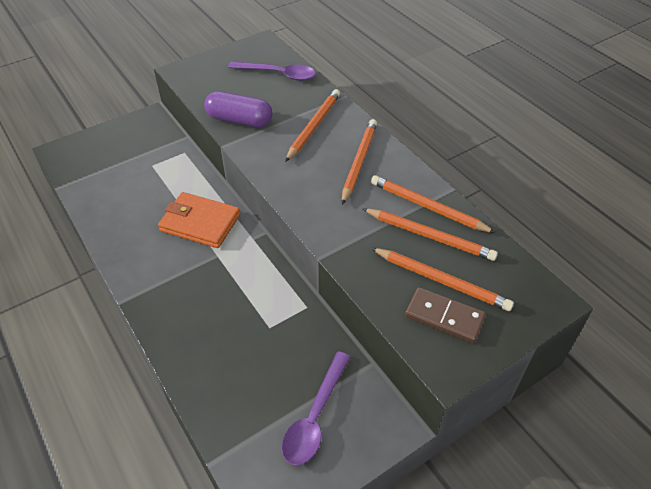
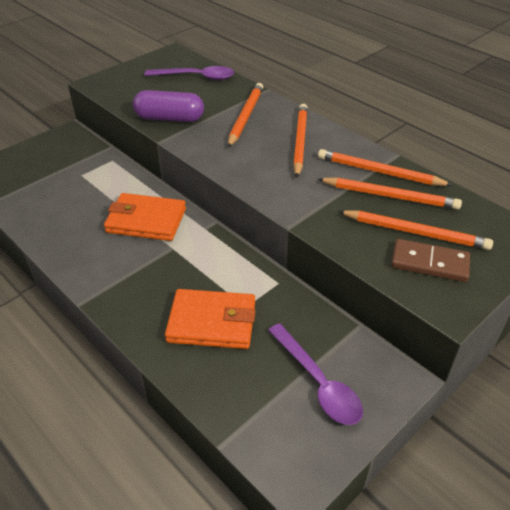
camera: 10 degrees left, 5 degrees down
(234, 339) = (212, 322): none -> orange wallet
(315, 416) = (318, 382): purple spoon -> purple spoon turned 45 degrees counterclockwise

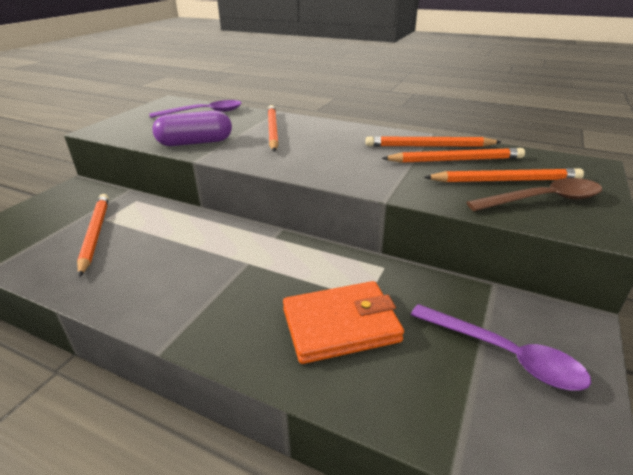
camera: 20 degrees left, 10 degrees down
(146, 220) = (203, 244): orange wallet -> none
(300, 141) = (338, 138): orange pencil -> orange pencil (95, 234)
(429, 263) = (543, 200): brown domino -> brown spoon

